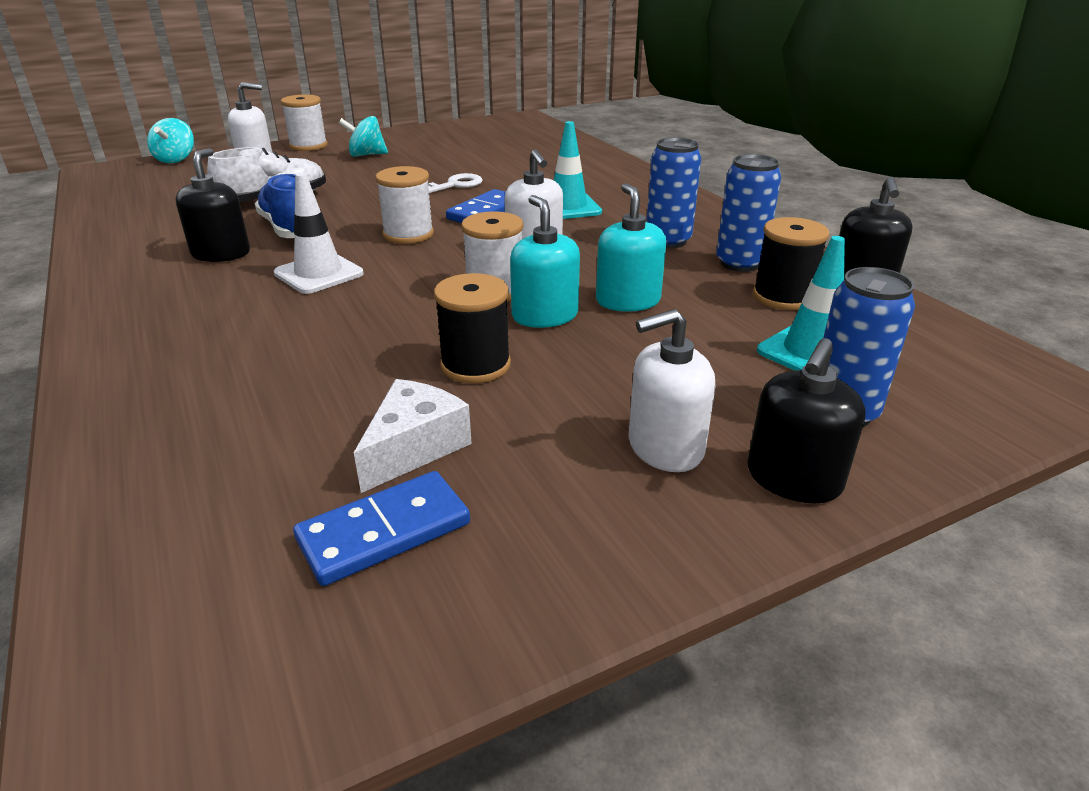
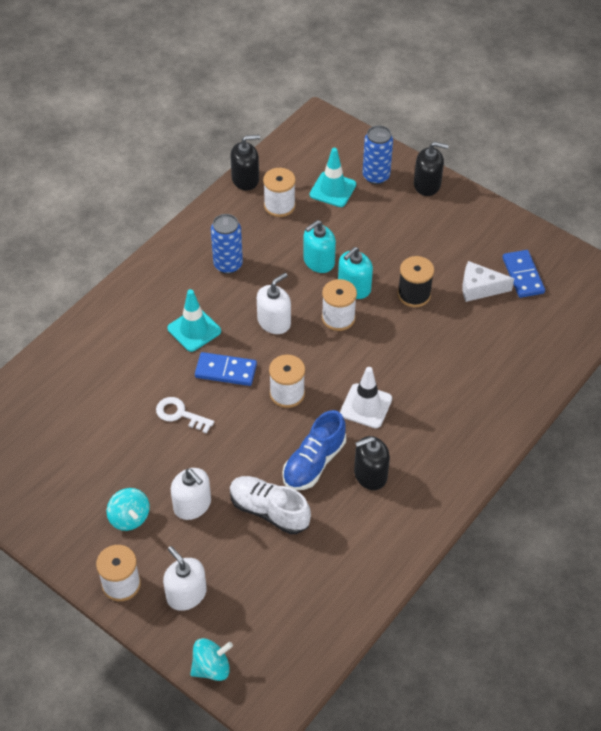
camera: 115 degrees left, 20 degrees up
(384, 531) = (523, 275): blue domino -> blue domino turned 45 degrees clockwise
(665, 447) = (431, 220): white soap dispenser -> white soap dispenser (192, 505)
(740, 263) = (245, 228): blue can -> none
(783, 297) = (279, 205): black spool -> white spool

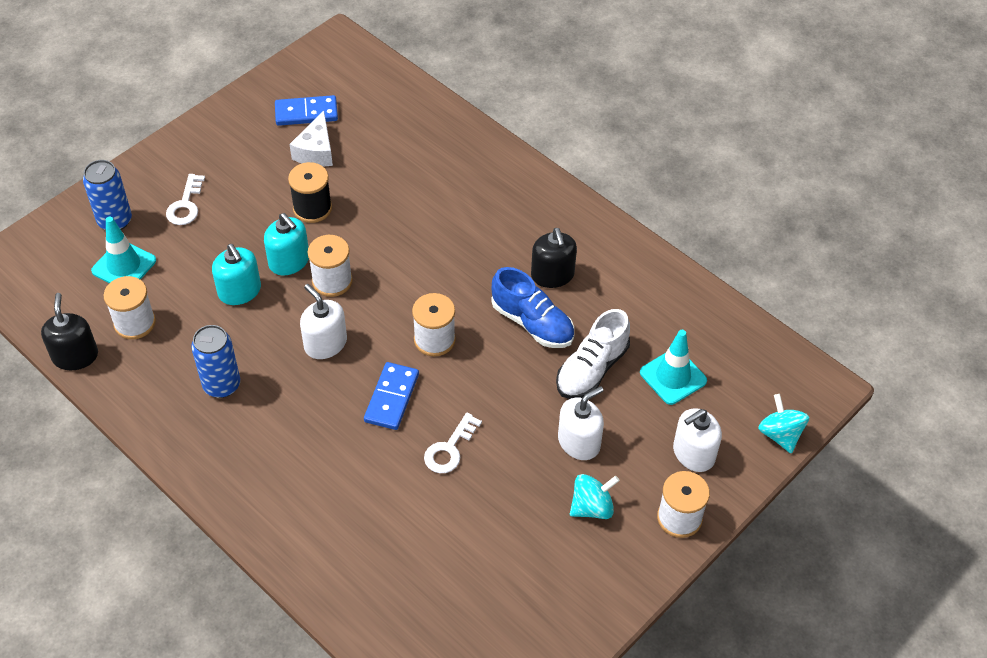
camera: 85 degrees left, 0 degrees up
(194, 330) = (321, 428): turquoise traffic cone -> turquoise traffic cone (673, 376)
(366, 406) = (462, 269): white traffic cone -> none
(401, 214) = (185, 205): none -> white key
(427, 184) = (144, 175): black soap dispenser -> none

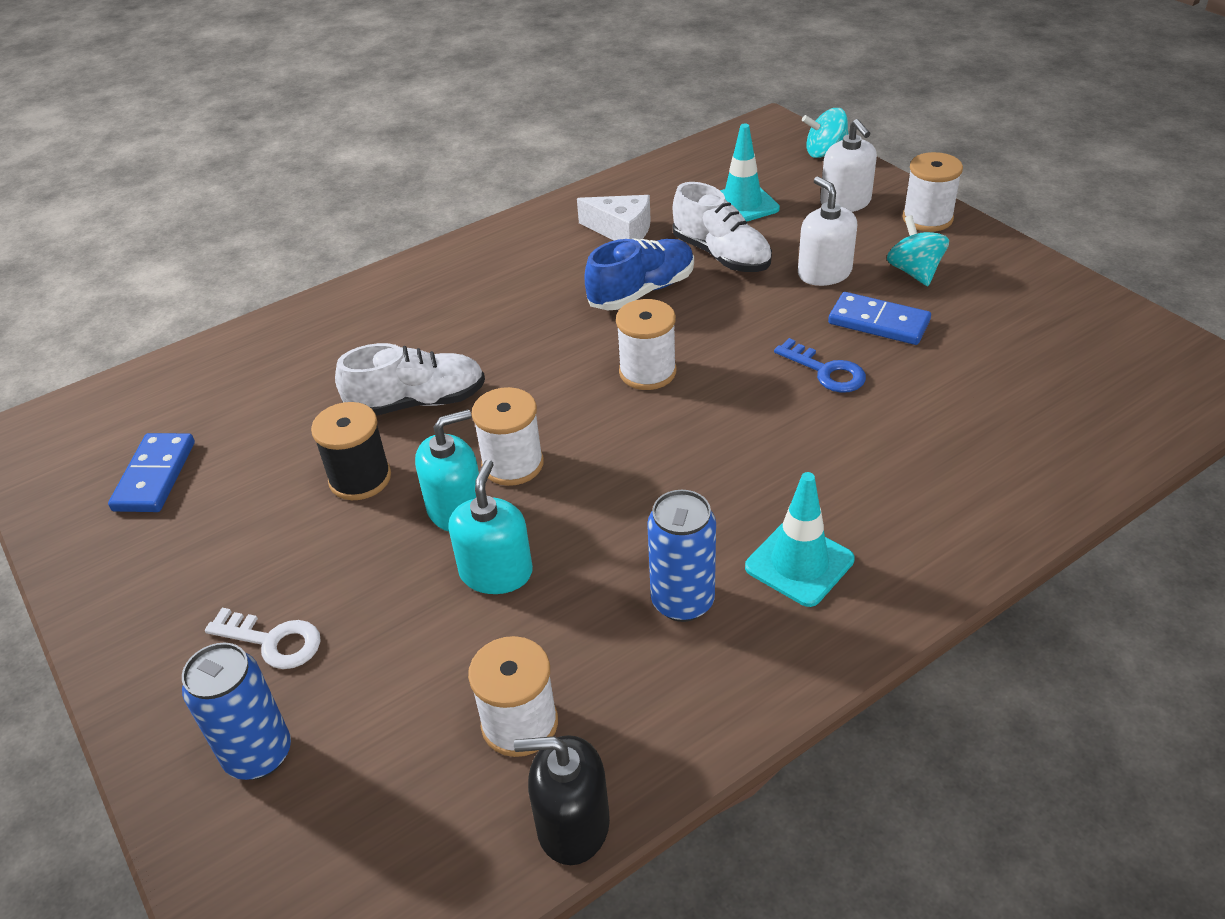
camera: 75 degrees left, 10 degrees down
(124, 266) = (377, 740): turquoise traffic cone -> turquoise traffic cone (799, 563)
(239, 291) = (496, 572): turquoise soap dispenser -> turquoise soap dispenser turned 60 degrees counterclockwise
(316, 151) = (244, 468): white cheese -> white cheese (622, 230)
(325, 344) = (628, 477): white soap dispenser -> none
(386, 219) = (417, 402): none -> white shoe
(392, 398) = (737, 417): blue domino -> blue domino (878, 322)
(449, 449) = (826, 371): white key -> blue key
(552, 275) = (572, 270): black soap dispenser -> none

